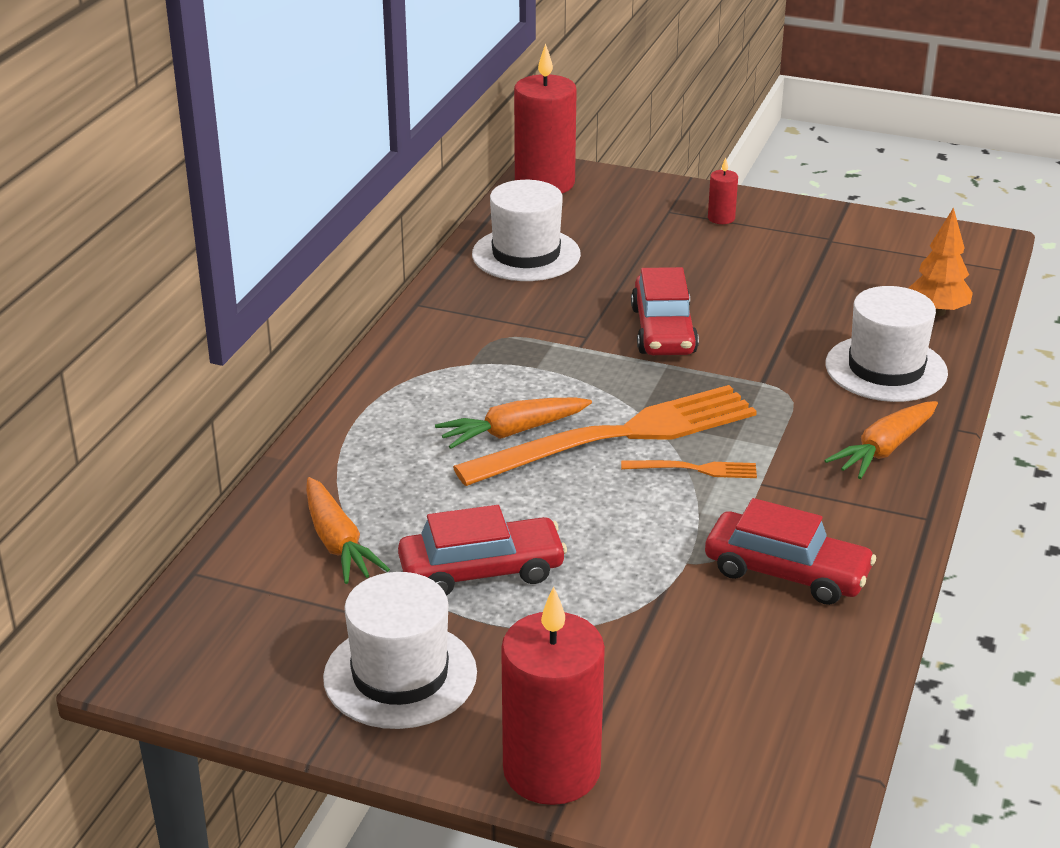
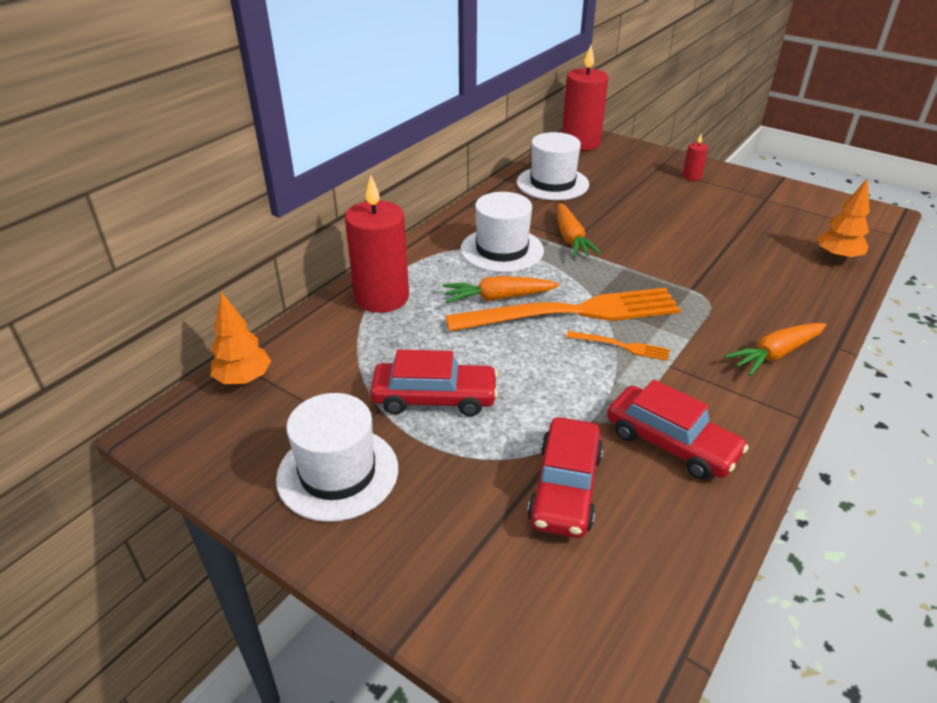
camera: 15 degrees right, 5 degrees up
(217, 591) = (244, 379): none -> orange tree
(338, 543) = (343, 358): orange carrot -> orange carrot (571, 238)
(551, 770) = (418, 588): red candle -> red candle (382, 297)
(663, 330) = (629, 243): red car -> red car (565, 487)
(886, 369) = (789, 293): white hat -> white hat (502, 250)

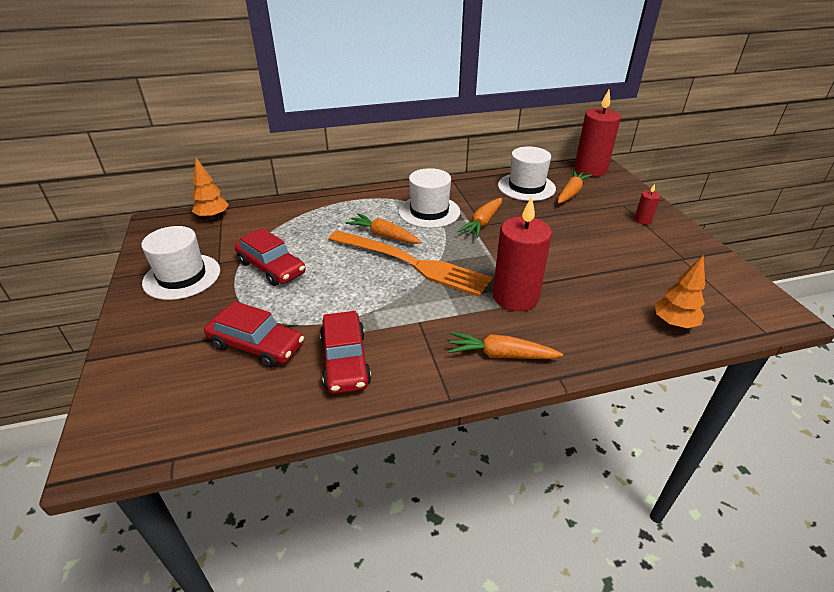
camera: 40 degrees right, 0 degrees up
(382, 297) = (327, 208): red candle -> red candle (515, 297)
(565, 487) = (256, 345): red car -> red car turned 120 degrees counterclockwise
(600, 174) = (571, 193): none -> orange carrot
(621, 346) = (408, 295): orange fork -> none

